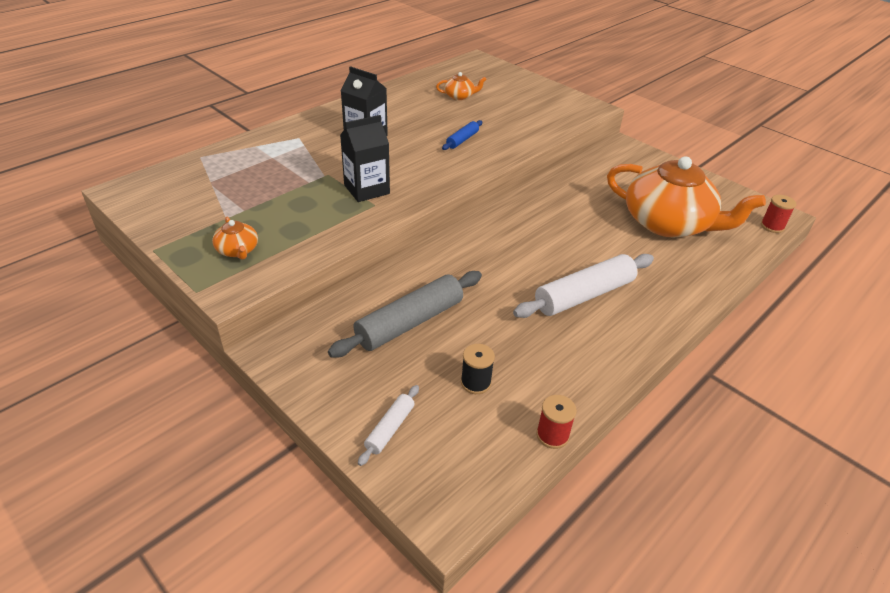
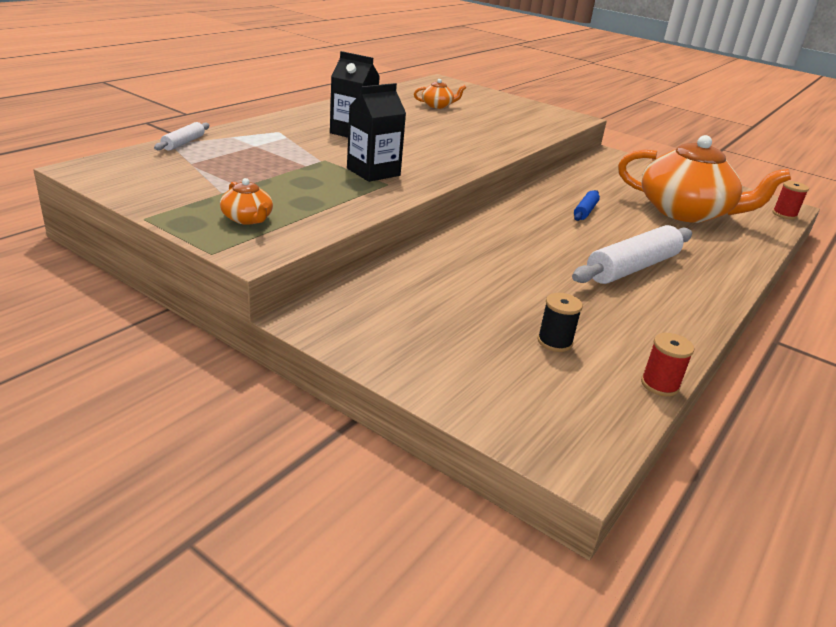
camera: 10 degrees left, 10 degrees down
(390, 429) = (478, 386): white rolling pin -> white rolling pin (183, 143)
(410, 322) = (458, 292): grey rolling pin -> none
(462, 140) = (457, 137): blue rolling pin -> blue rolling pin (585, 211)

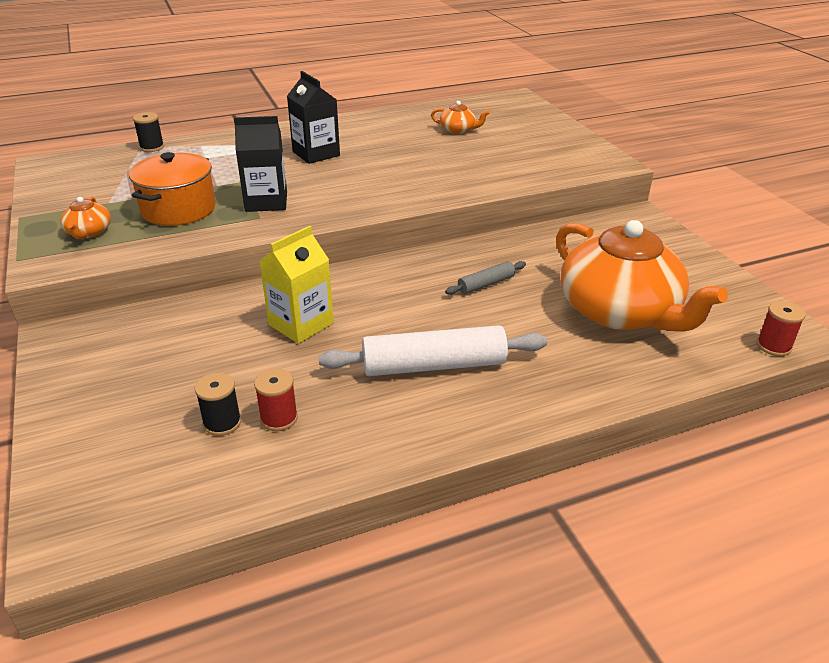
camera: 35 degrees right, 5 degrees up
(183, 143) = (152, 147): white rolling pin -> black spool
(304, 188) = (178, 209): none -> orange pot
(502, 262) = (301, 324): none -> yellow carton
(585, 211) = (486, 284): blue rolling pin -> grey rolling pin
(659, 385) = (253, 504): red spool -> red spool (279, 418)

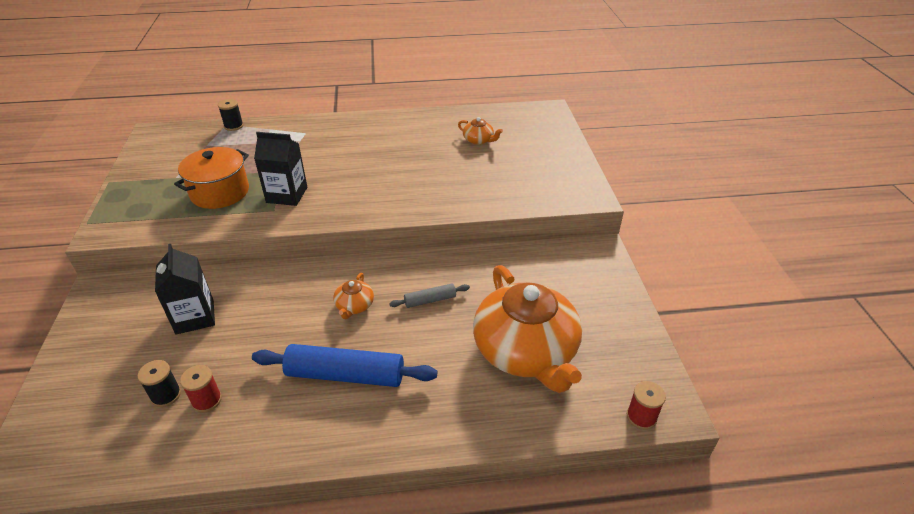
camera: 15 degrees right, 5 degrees up
(89, 232) = (147, 205): orange teapot -> orange teapot (354, 306)
(301, 324) = (268, 312): yellow carton -> none
(316, 153) = (351, 150): black carton -> black carton (195, 317)
(434, 366) = (345, 375): white rolling pin -> blue rolling pin

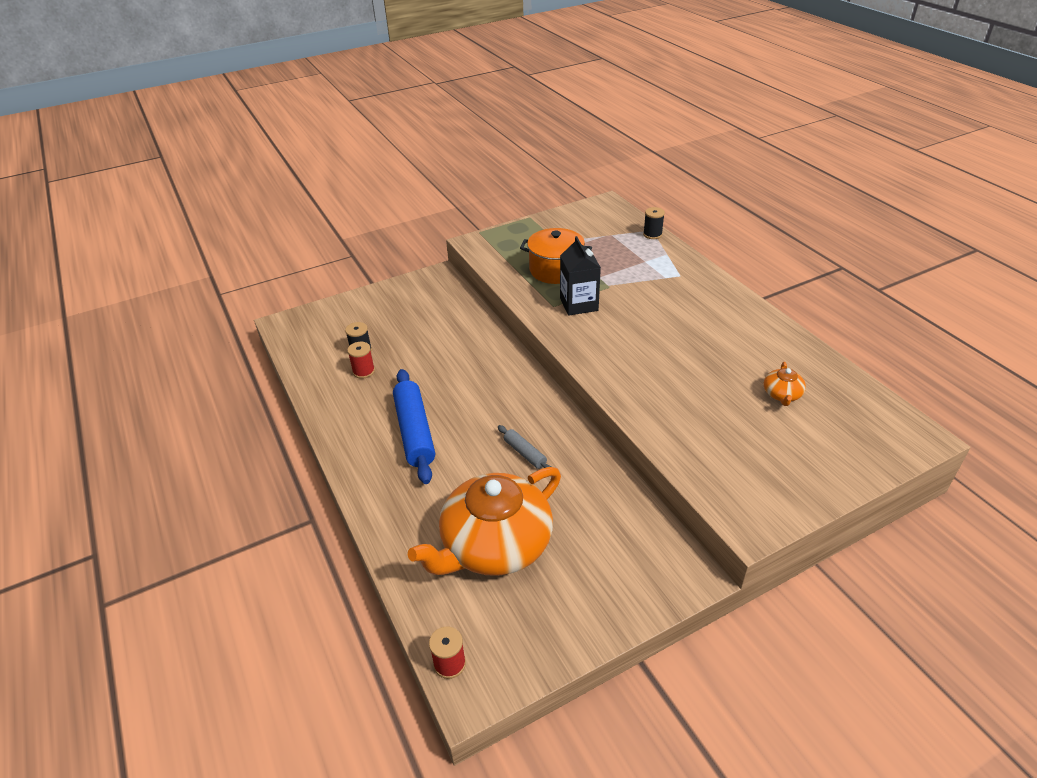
camera: 70 degrees right, 0 degrees up
(195, 317) = (435, 329): black carton -> none
(354, 306) = (491, 407): orange teapot -> none

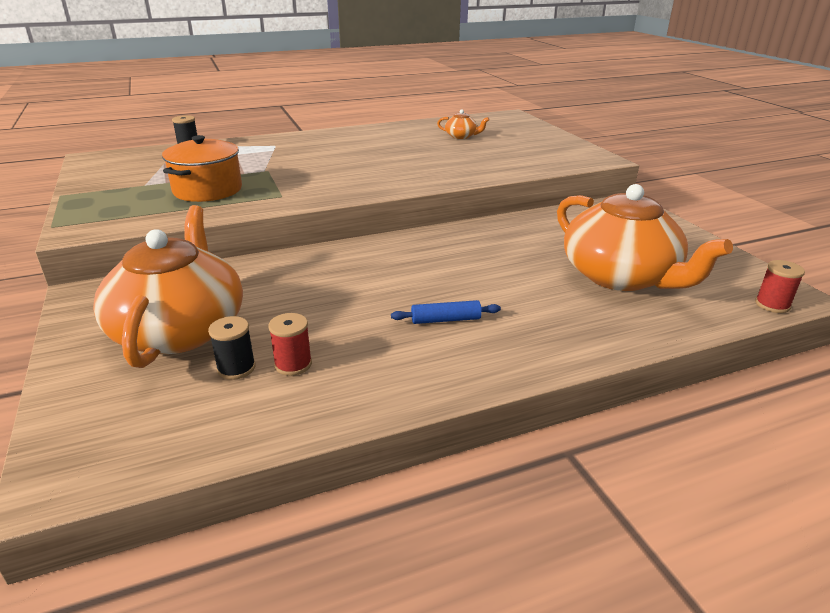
camera: 85 degrees left, 10 degrees down
(400, 321) = (180, 329): none -> orange teapot
(414, 432) = (445, 320): blue rolling pin -> blue rolling pin, size x0.50
(524, 453) = (492, 254): grey rolling pin -> none
(579, 304) = (288, 185): black carton -> none

